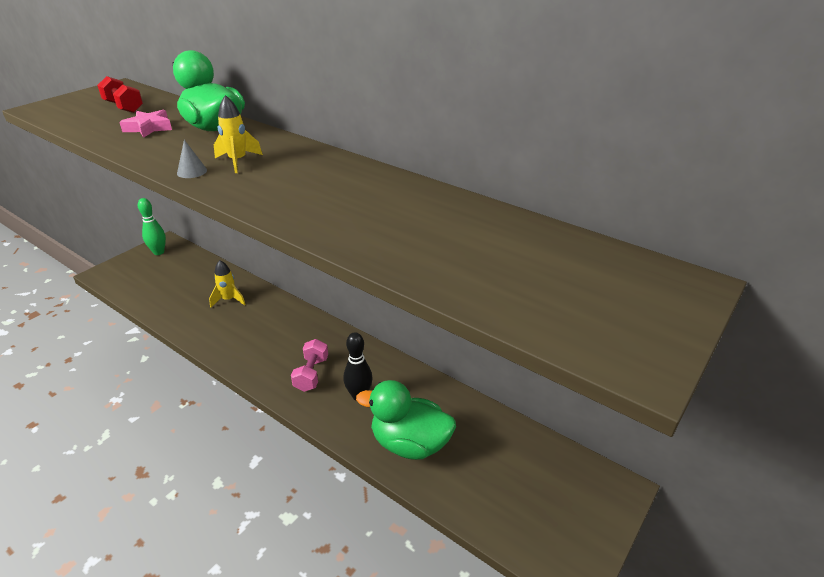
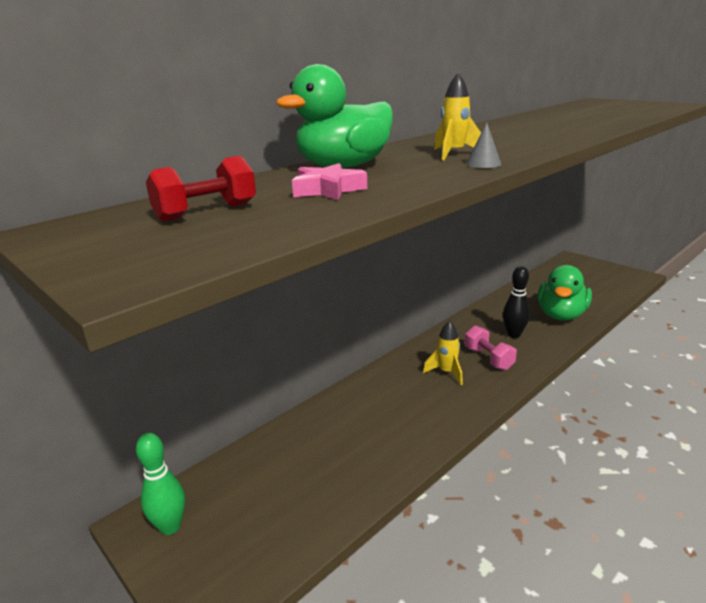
camera: 80 degrees left, 10 degrees down
(229, 300) = (348, 424): yellow rocket -> yellow rocket (446, 372)
(311, 374) = (488, 358): pink dumbbell -> pink dumbbell turned 45 degrees clockwise

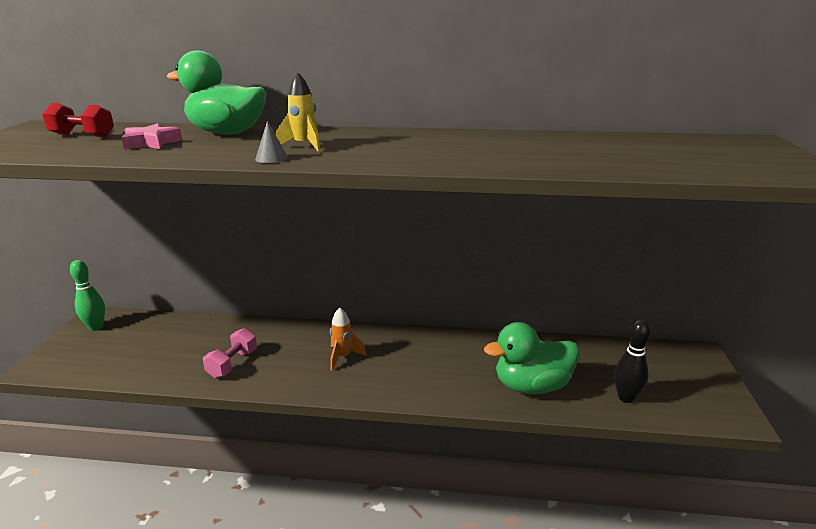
camera: 50 degrees right, 0 degrees up
(446, 372) = (343, 357): yellow rocket -> orange rocket
(488, 358) = (389, 370): pink dumbbell -> pink dumbbell (232, 364)
(513, 334) = (451, 370): black bowling pin -> black bowling pin (626, 398)

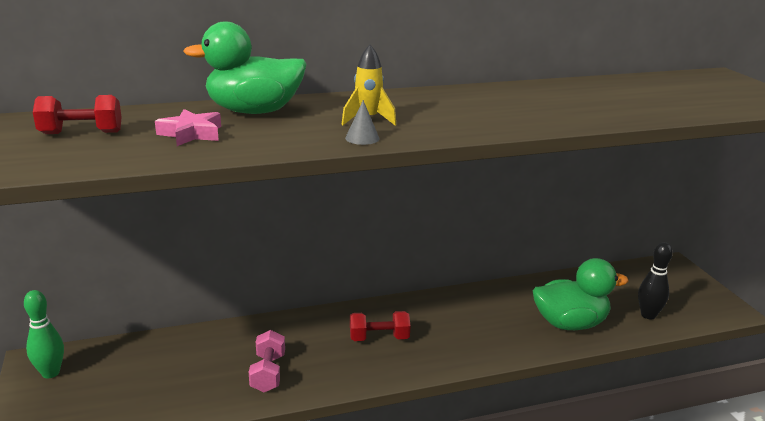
camera: 25 degrees left, 0 degrees up
(343, 357) = (379, 338): orange rocket -> red dumbbell
(531, 386) = (570, 323): green duck -> green duck turned 150 degrees counterclockwise

